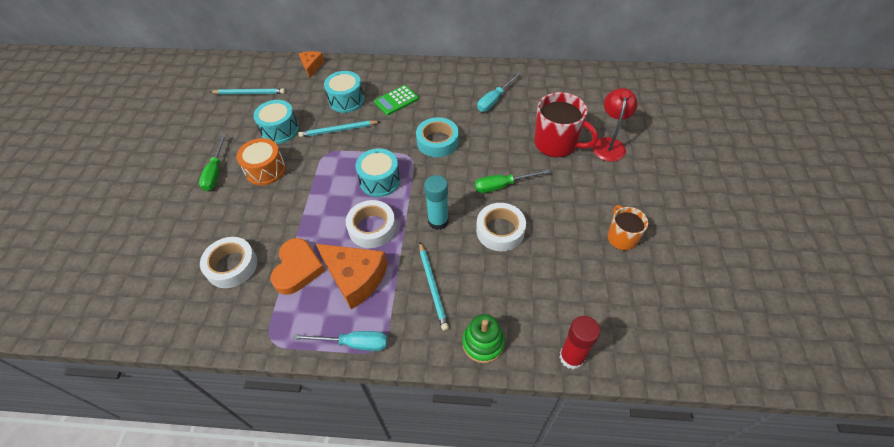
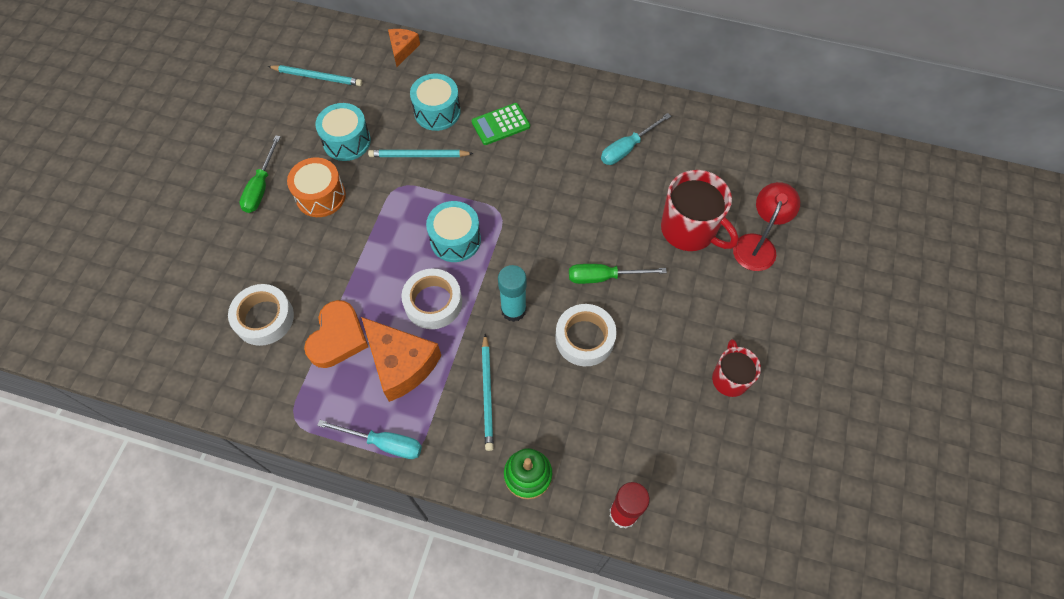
camera: 10 degrees right, 10 degrees up
(437, 141) = (539, 197): turquoise tape -> none
(621, 237) = (729, 378): orange mug -> red mug

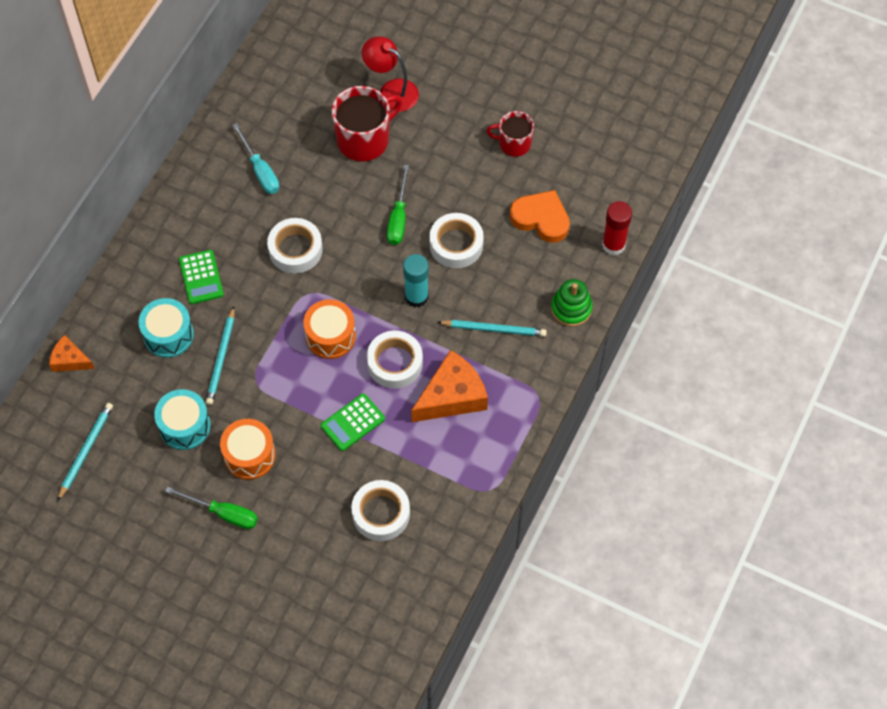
camera: 80 degrees left, 0 degrees up
(337, 337) = (415, 448): orange heart -> orange heart (541, 218)
(362, 276) = (352, 422): none -> green calculator
(383, 443) = (525, 417): turquoise screwdriver -> none
(455, 240) = (330, 336): turquoise drum -> orange drum
(546, 193) = (295, 249): none -> white tape

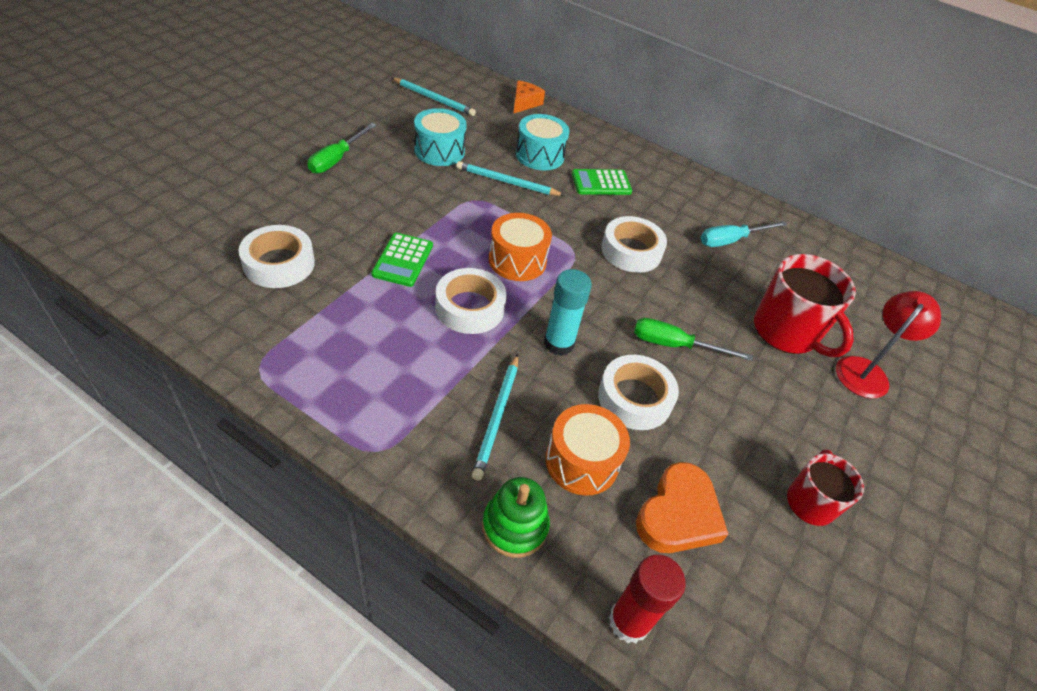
camera: 90 degrees right, 15 degrees down
(249, 455) = (392, 183): orange drum -> orange drum (582, 461)
(352, 422) = (403, 260): green calculator -> green calculator turned 135 degrees counterclockwise
(452, 396) = (408, 353): orange cheese -> none

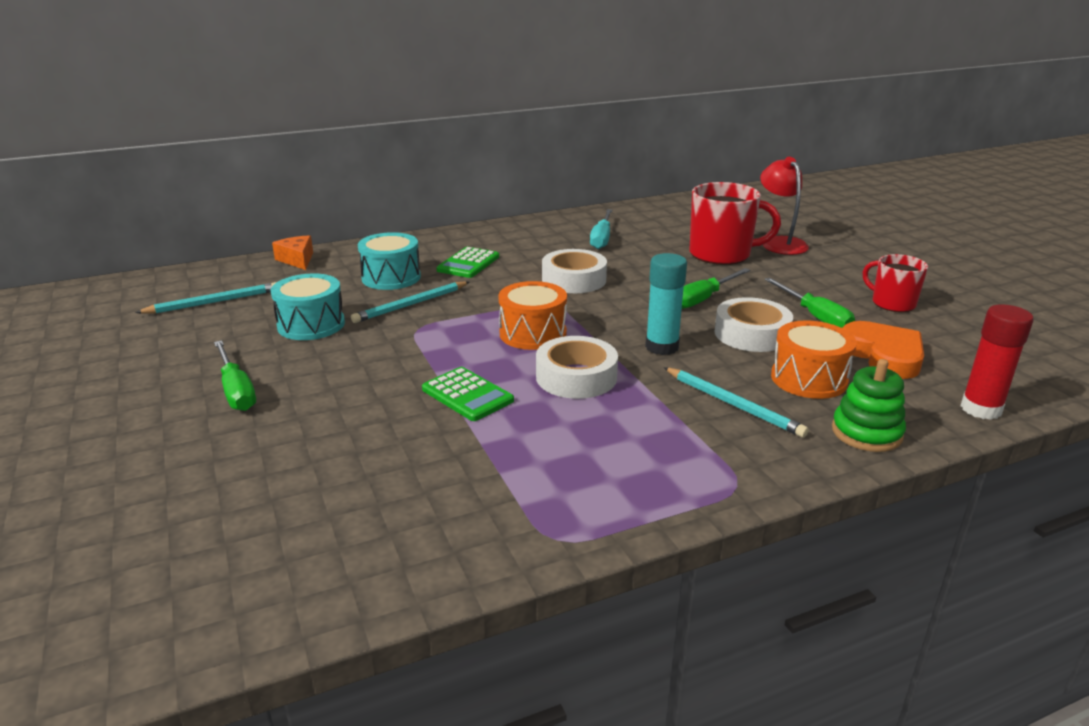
camera: 50 degrees left, 20 degrees down
(279, 263) = (385, 480): white tape -> none
(715, 439) = (814, 316): none -> green screwdriver

